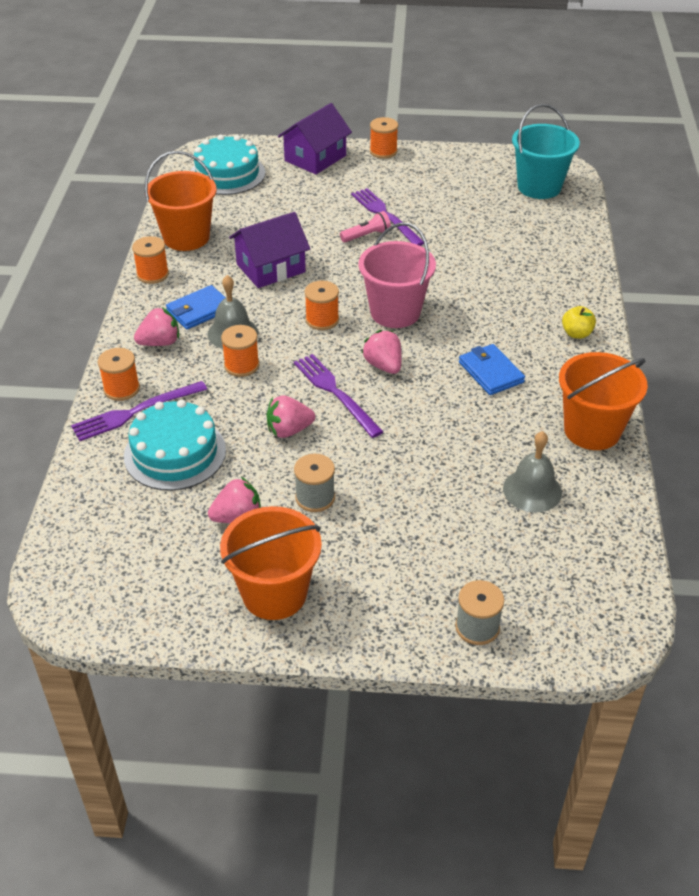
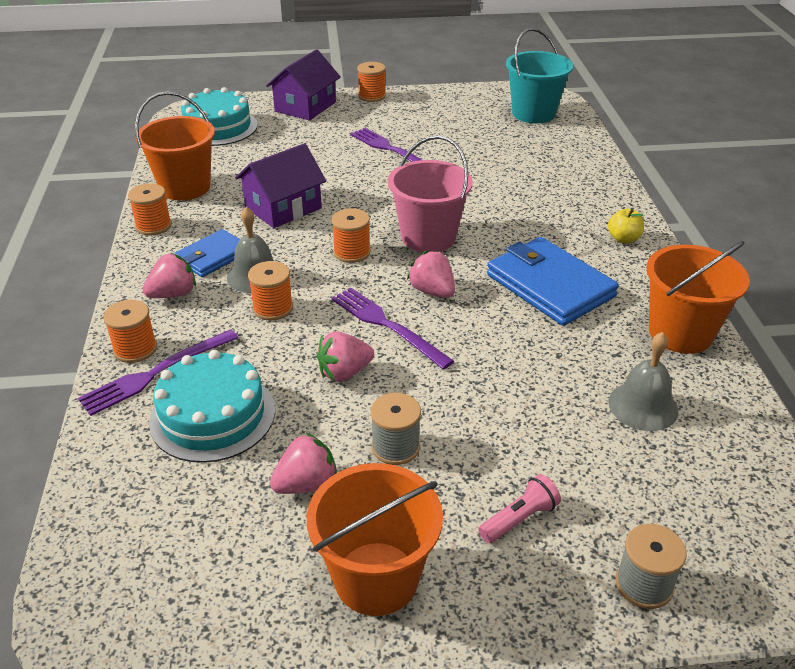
camera: 10 degrees left, 5 degrees down
(366, 235) = (376, 169): pink flashlight -> pink flashlight (519, 519)
(490, 372) = (549, 286): blue wallet -> blue wallet, size x1.68

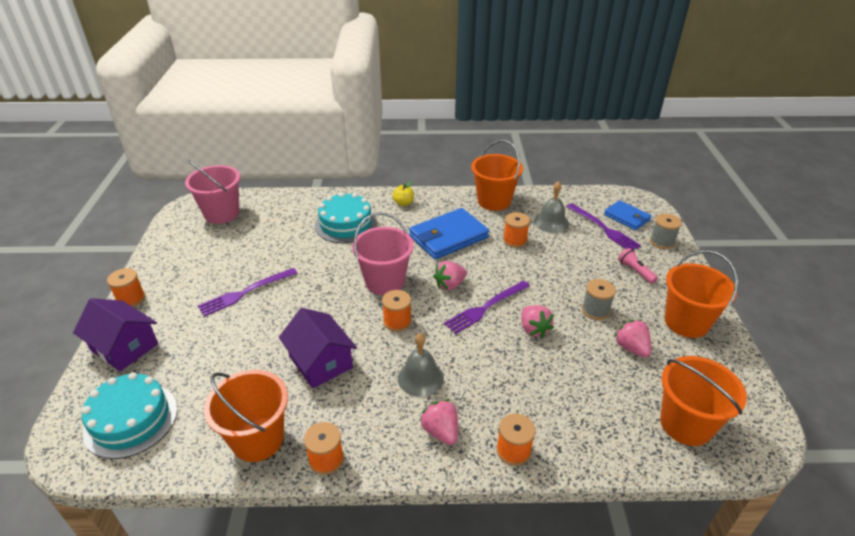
camera: 85 degrees left, 0 degrees up
(142, 530) = (686, 424): none -> orange bucket
(156, 373) = (541, 433): purple fork -> purple fork (603, 228)
(212, 415) = (581, 395): turquoise cake -> turquoise cake (346, 224)
(213, 256) = (388, 408): blue wallet -> blue wallet (627, 217)
(273, 308) = (464, 366): orange spool -> orange spool (515, 240)
(533, 113) = (222, 213): turquoise bucket -> pink bucket

